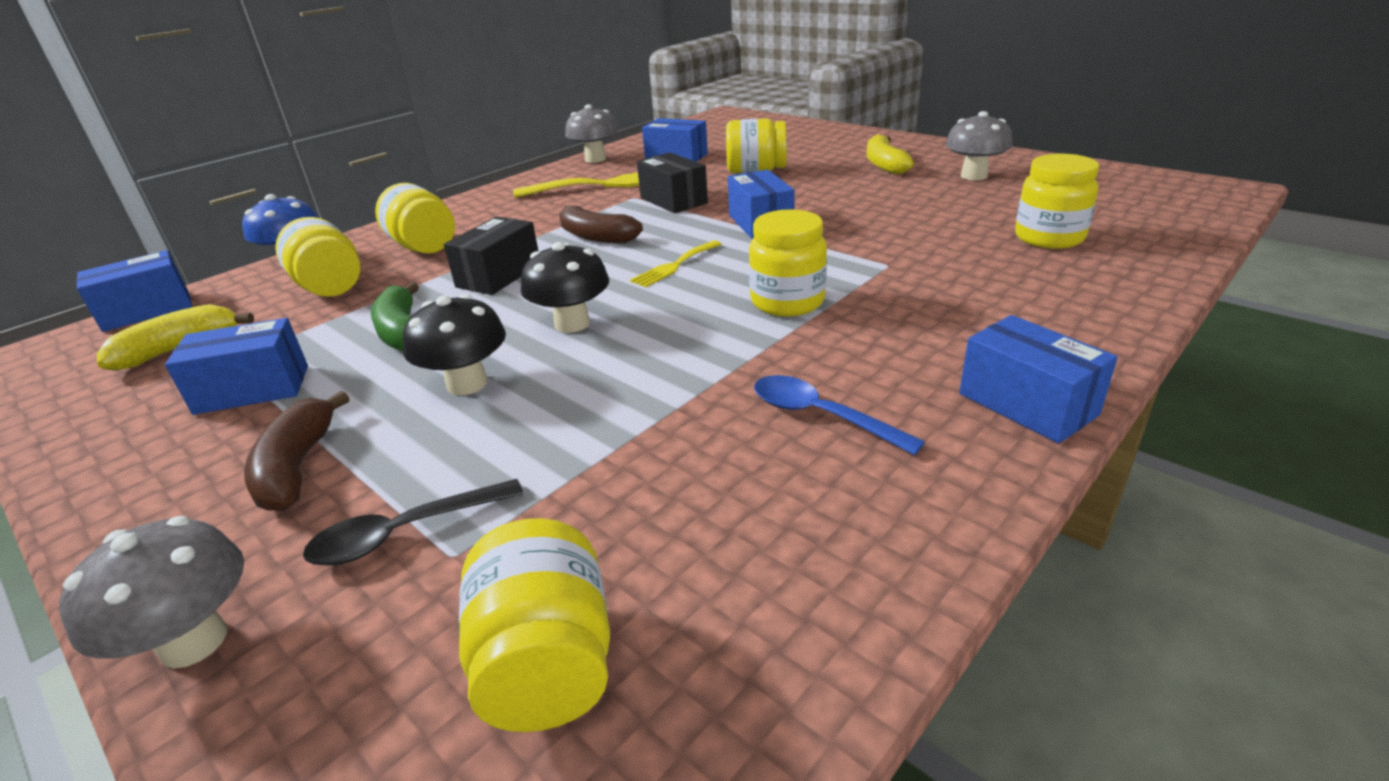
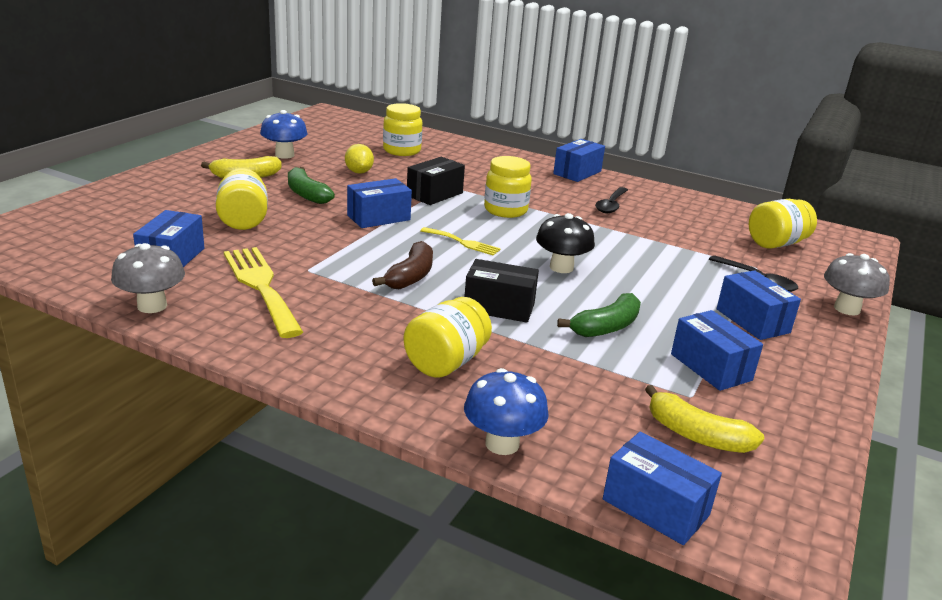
camera: 110 degrees left, 5 degrees down
(297, 467) = (752, 321): brown banana -> blue box
(330, 287) = (552, 391): yellow jar -> none
(467, 384) = (647, 289): black mushroom -> none
(673, 200) = (321, 251): black box -> black box (434, 194)
(821, 416) = (611, 205): blue spoon -> black spoon
(833, 190) = (306, 194): none -> green banana
(926, 212) = (359, 172): none -> yellow lemon
(974, 176) = (284, 155): grey mushroom -> blue mushroom

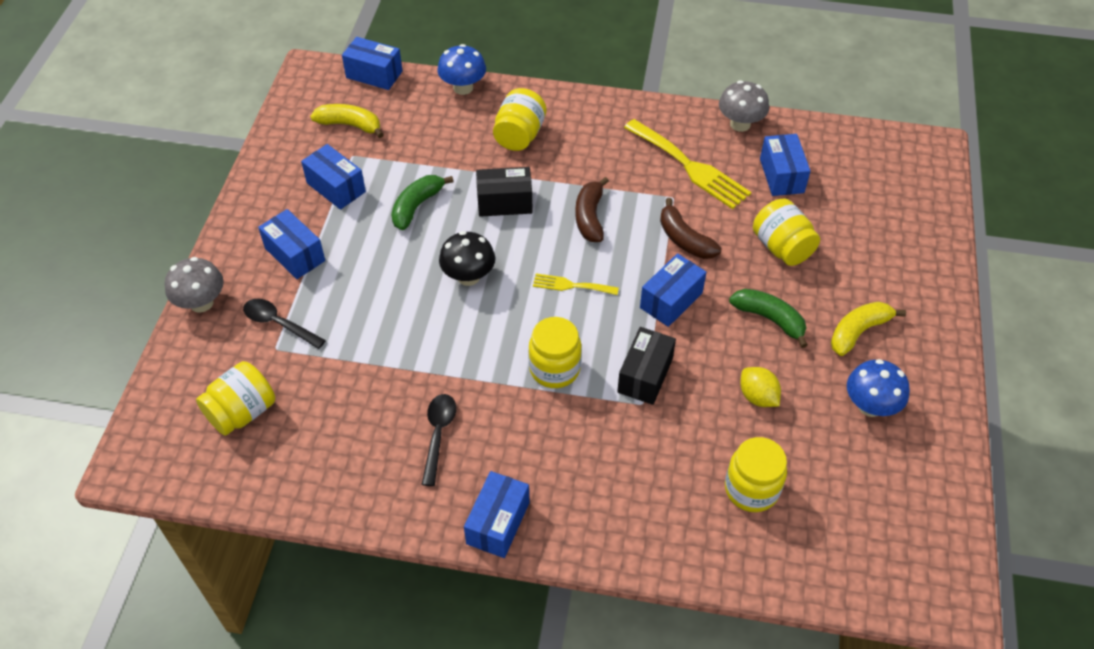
camera: 165 degrees right, 25 degrees up
(328, 243) = (684, 239): none -> brown banana

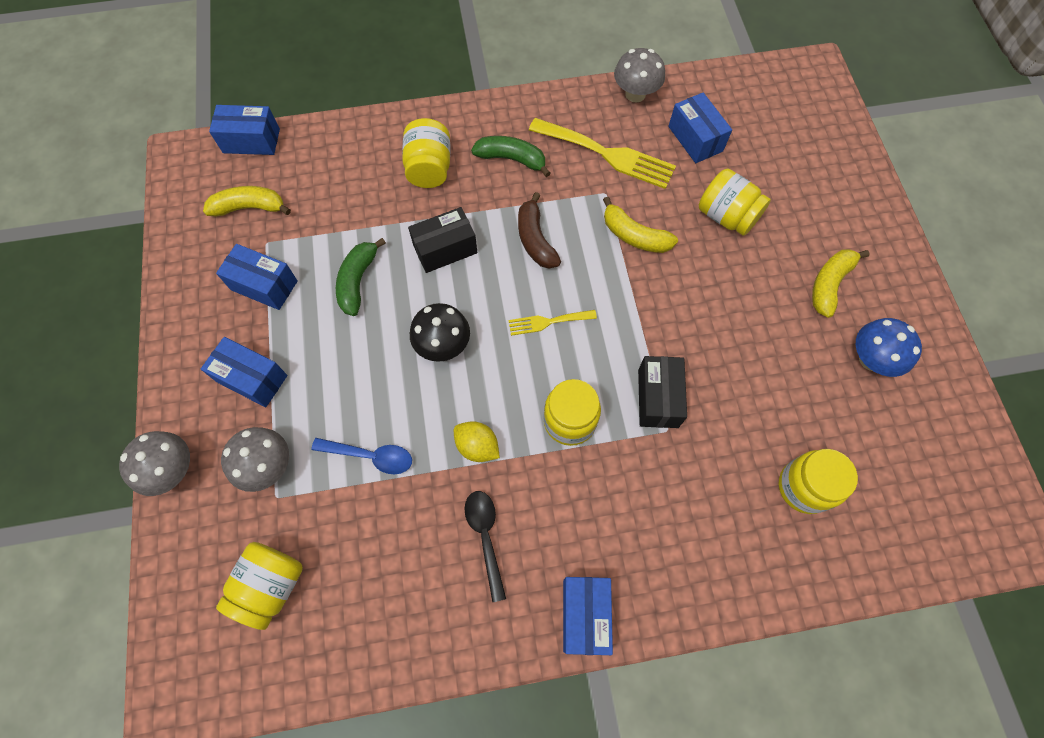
camera: 20 degrees left, 15 degrees up
(279, 324) = (268, 466): black spoon -> grey mushroom
(367, 342) = (370, 456): none -> blue spoon
(463, 88) = (350, 130): blue mushroom -> none
(671, 300) = (649, 307): blue box -> none
(684, 239) = (634, 236): brown banana -> yellow banana
(757, 397) = (769, 385): yellow lemon -> yellow lemon (477, 446)
(769, 319) = (746, 297): green banana -> green banana (511, 159)

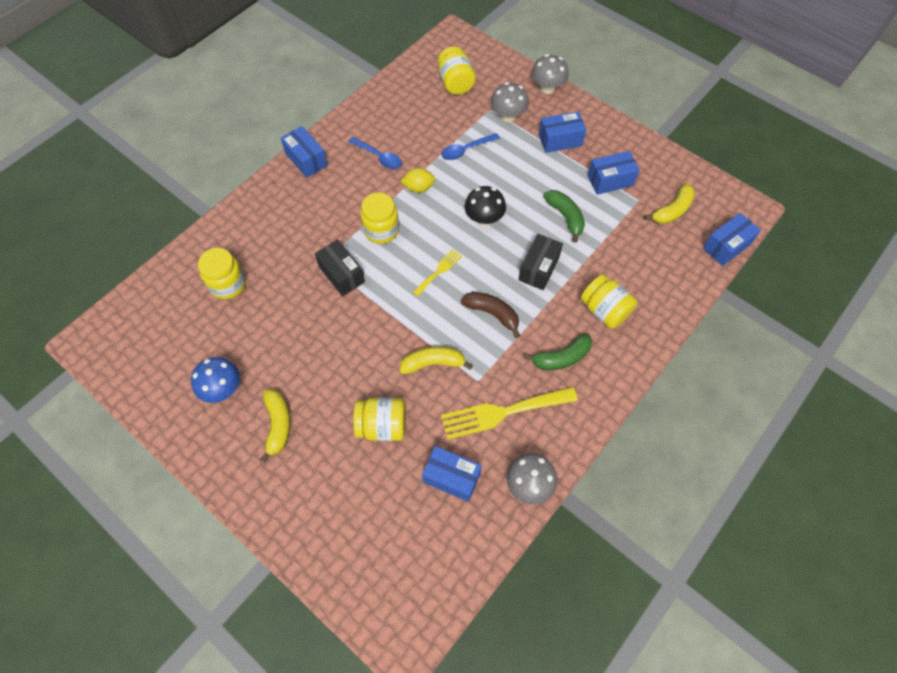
camera: 140 degrees right, 5 degrees down
(485, 537) = (378, 157): black spoon -> blue spoon

